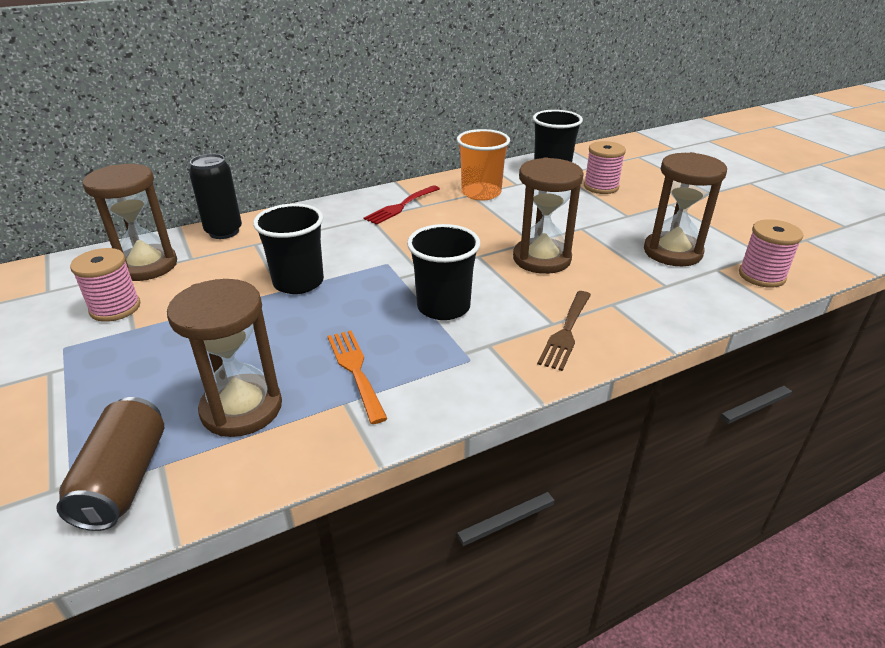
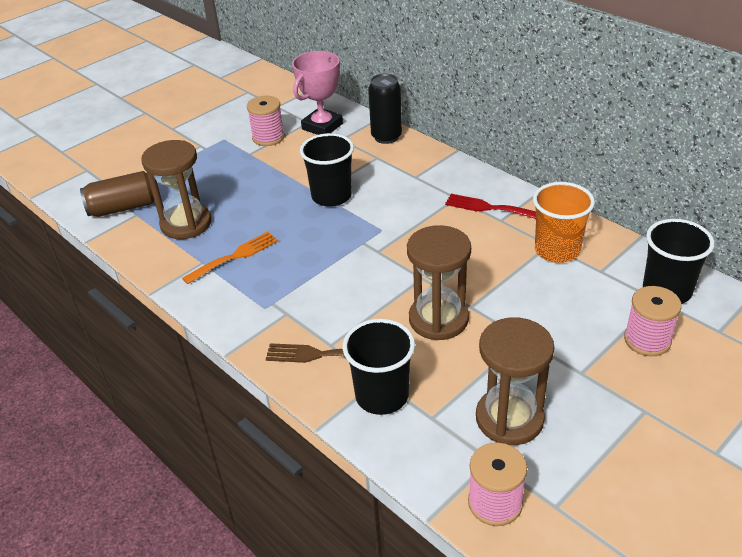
camera: 75 degrees right, 5 degrees up
(146, 266) = (322, 126): brown hourglass -> pink trophy
(443, 307) = (329, 277): black cup -> black cup (382, 396)

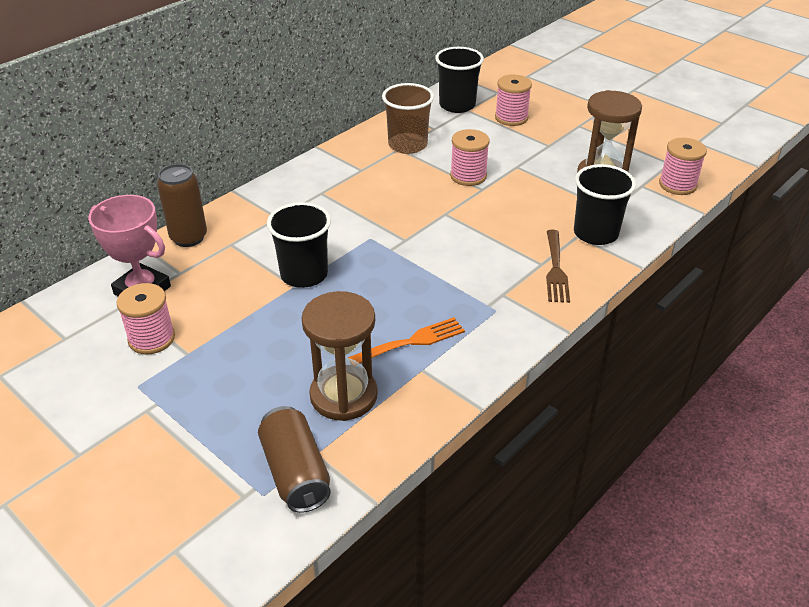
camera: 95 degrees left, 0 degrees up
(235, 256) = (412, 342): orange fork -> orange fork turned 105 degrees clockwise
(386, 137) = (188, 238): black can -> brown can
(438, 319) = (500, 205): brown hourglass -> none
(489, 208) = (342, 174): red fork -> none
(496, 296) = (468, 176): none -> pink spool
(557, 250) = (407, 145): orange cup -> brown cup

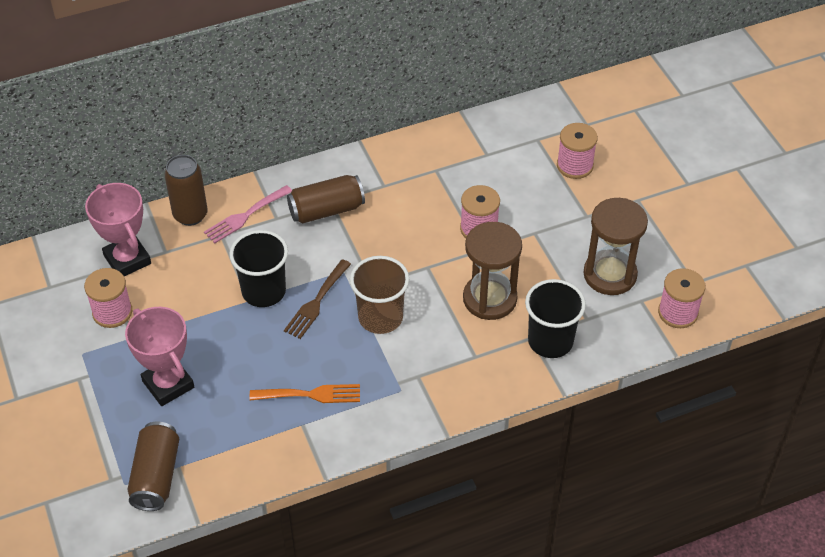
camera: 25 degrees right, 10 degrees up
(246, 224) = (245, 216): none -> pink fork
(254, 382) = (168, 384): none -> pink trophy
(321, 199) = (326, 210): none -> brown can
(343, 395) = (227, 424): brown hourglass -> brown hourglass (489, 299)
(407, 145) = (446, 168): brown cup -> brown cup (380, 317)
(457, 105) = (531, 129): black cup -> none
(556, 269) = (483, 367): brown fork -> brown fork (316, 302)

